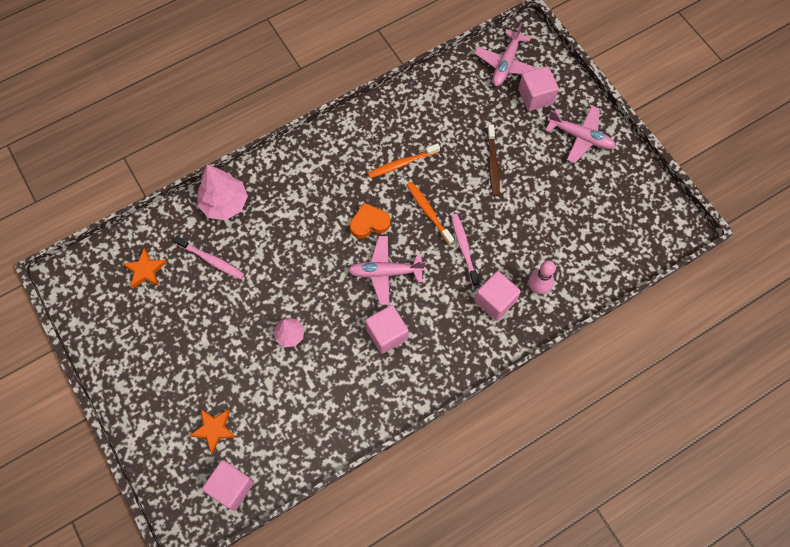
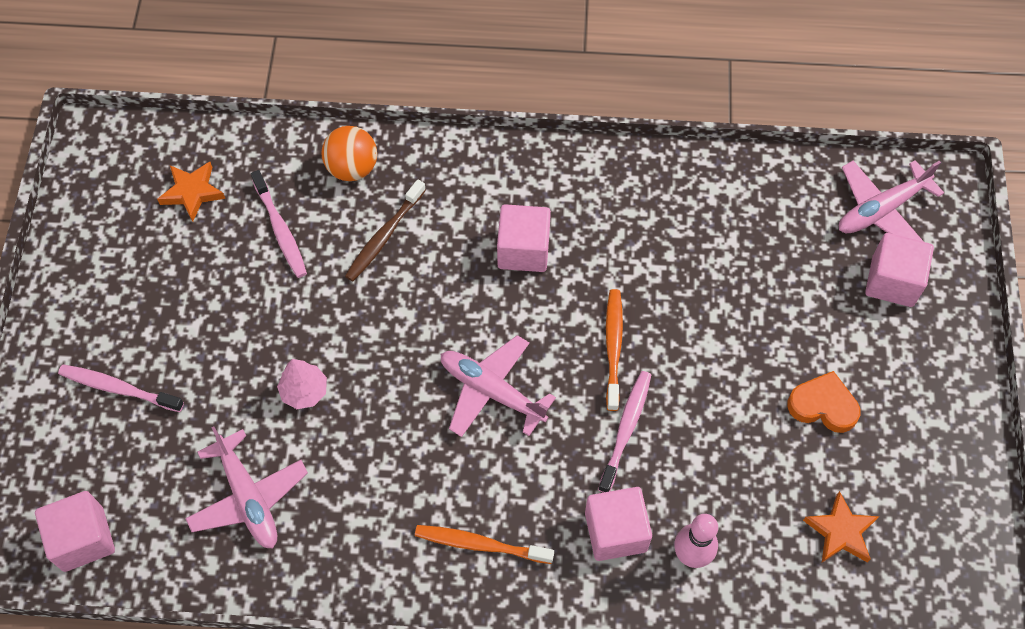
camera: 35 degrees right, 5 degrees down
(188, 399) = (119, 388): none -> pink toothbrush
(214, 429) = (119, 449): orange star -> orange star (840, 531)
(225, 203) = (352, 168): pink tree -> orange ball
(369, 223) = (520, 311): orange heart -> orange heart (823, 405)
(387, 334) = (431, 476): pink cube -> pink cube (523, 250)
(402, 164) = (626, 259): orange toothbrush -> orange toothbrush (480, 544)
(493, 164) = (756, 338): brown toothbrush -> brown toothbrush (384, 236)
(580, 137) = (919, 380): pink plane -> pink plane (248, 498)

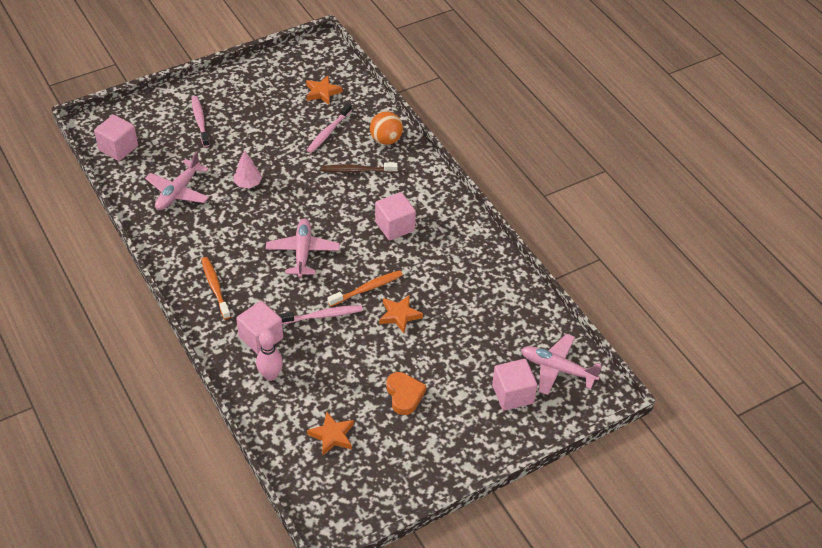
camera: 55 degrees right, 15 degrees down
(685, 335) = (399, 315): none -> orange star

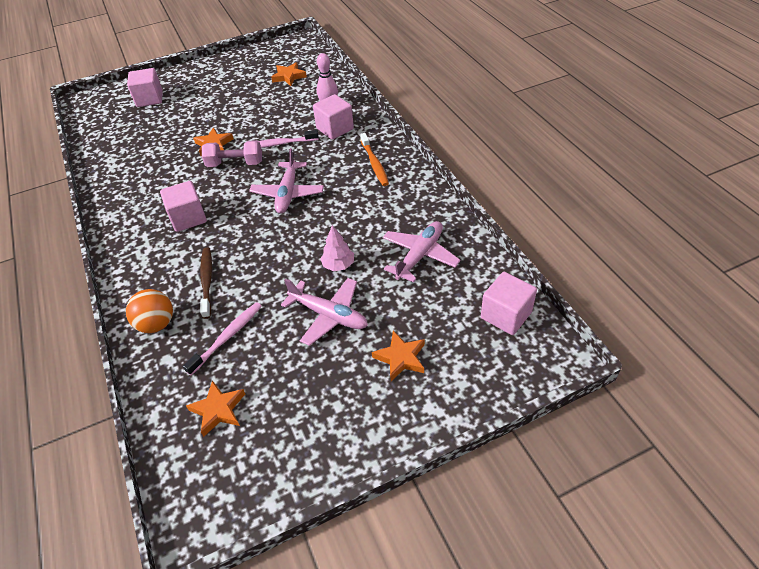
camera: 170 degrees left, 0 degrees up
(200, 121) = (400, 358): pink toothbrush -> orange star
(357, 170) = (207, 281): brown toothbrush -> brown toothbrush turned 105 degrees counterclockwise
(367, 289) = (235, 164): orange toothbrush -> pink dumbbell
(404, 395) = (230, 97): orange heart -> none
(557, 369) = (106, 113): pink plane -> pink plane (329, 315)

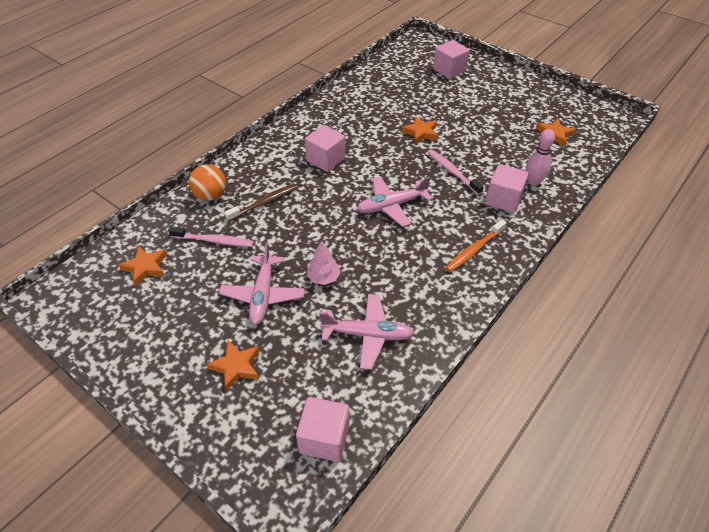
camera: 60 degrees right, 0 degrees up
(235, 164) = (406, 156): pink dumbbell -> none

